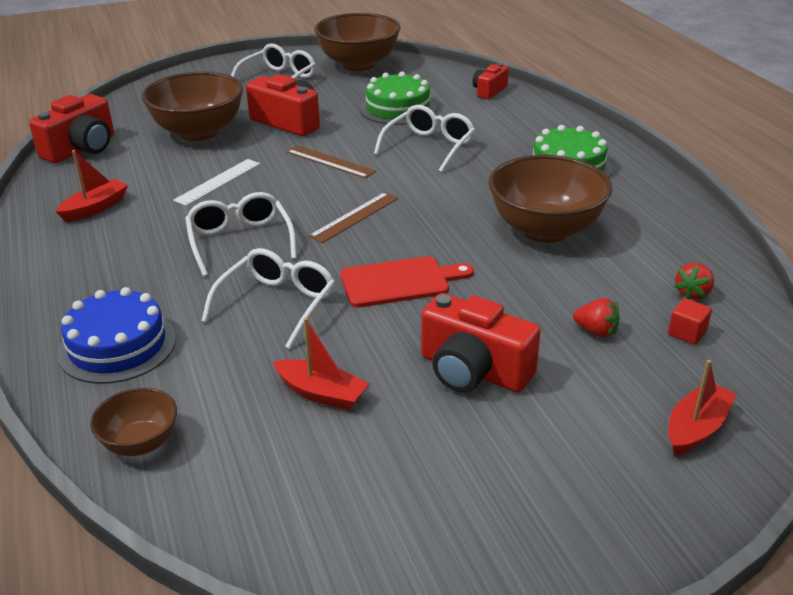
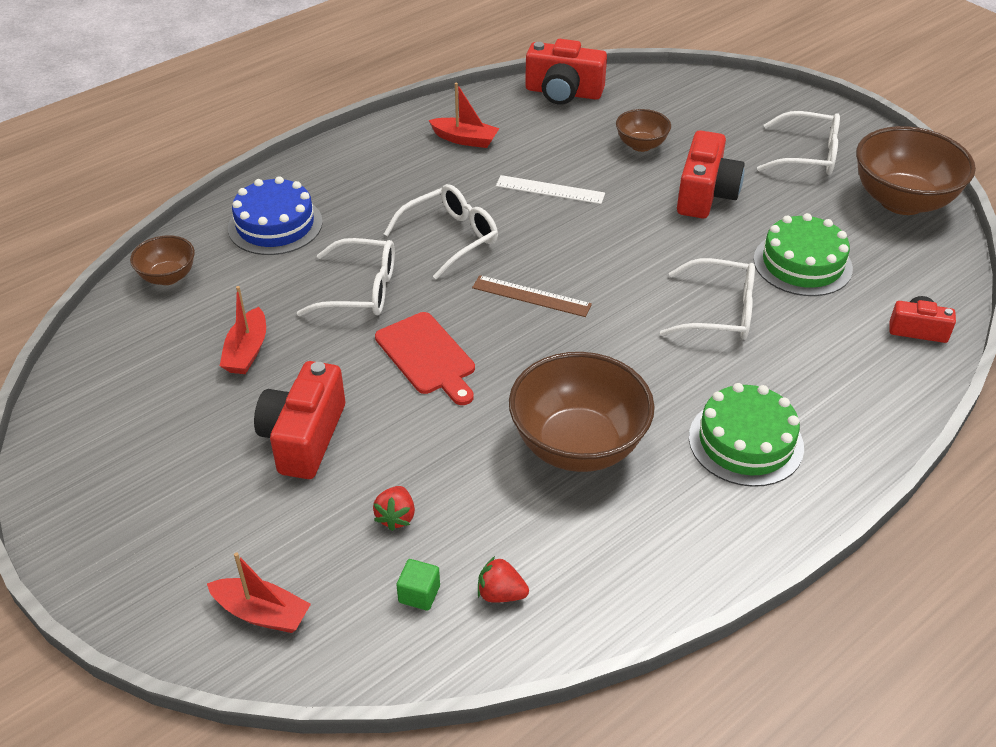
camera: 70 degrees right, 10 degrees up
(199, 132) = (641, 145): brown bowl -> brown bowl, size x0.52
(330, 161) = (636, 248): brown ruler -> none
(687, 333) = (419, 594): red cube -> green cube

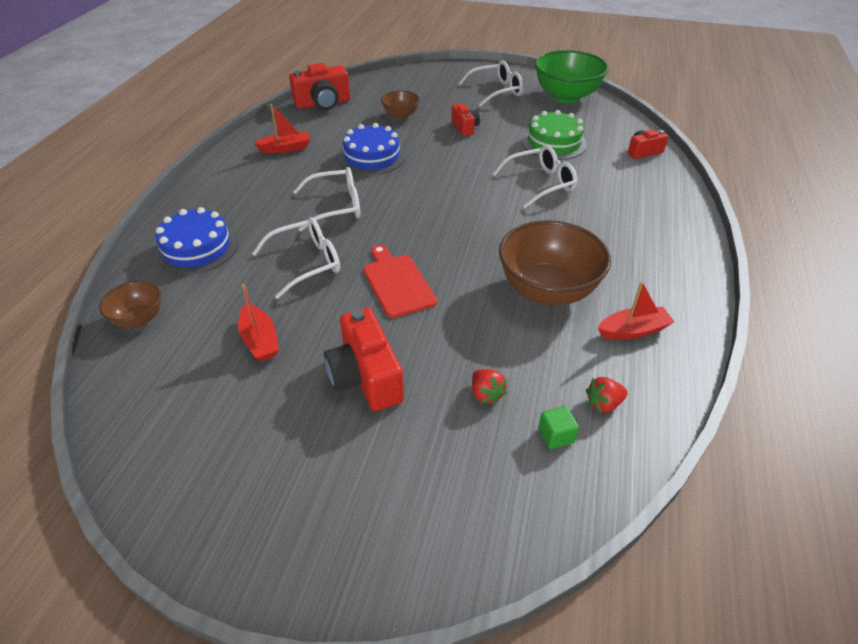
camera: 35 degrees left, 0 degrees up
(262, 613) = (465, 519): red boat -> red boat (633, 330)
(427, 356) = (397, 283): red cutting board -> red cutting board turned 135 degrees counterclockwise
(451, 237) = (336, 206): white glasses -> white glasses turned 60 degrees clockwise
(531, 296) = (425, 219): brown ruler -> none
(550, 190) = (372, 157): white ruler -> blue cake
(705, 194) = (465, 128): red camera -> red camera, size x0.58
(745, 442) = (631, 243): green cake -> none
(902, 201) = (566, 96): brown bowl -> green bowl

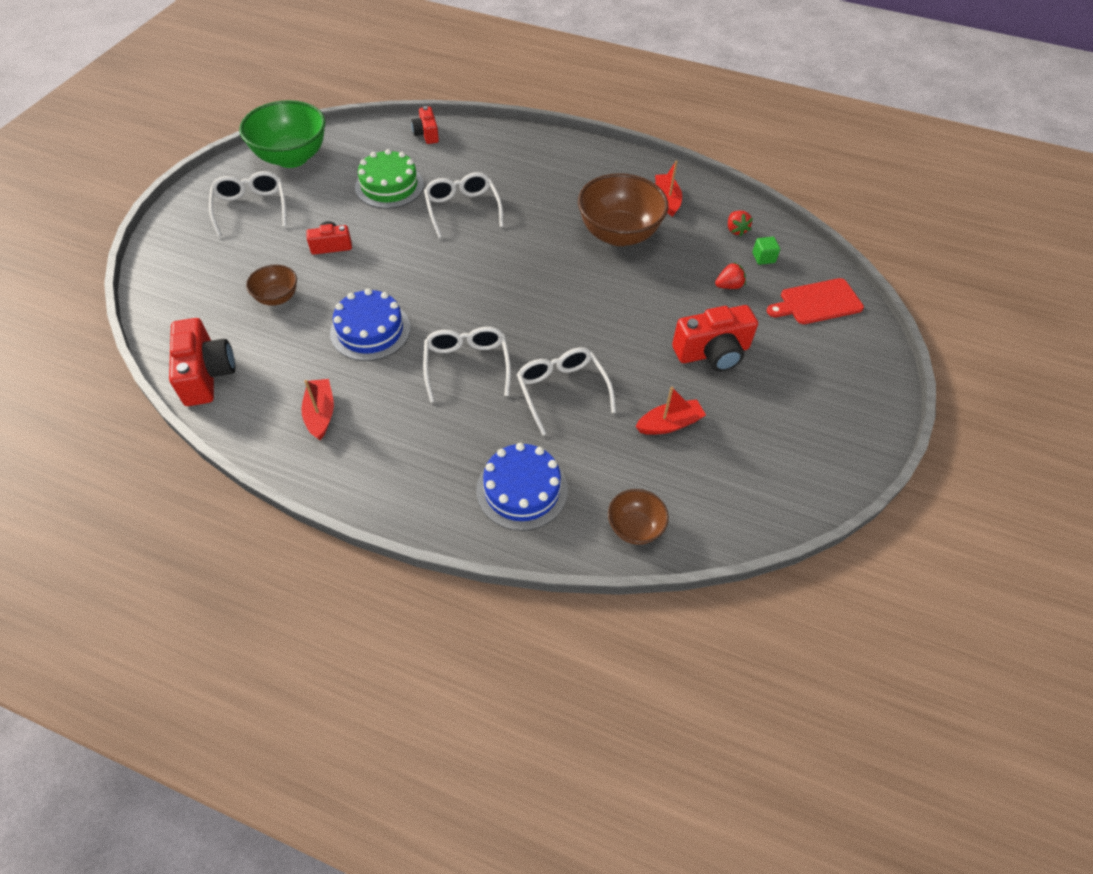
camera: 85 degrees left, 10 degrees up
(397, 283) = (600, 325): red cutting board -> red cutting board (817, 302)

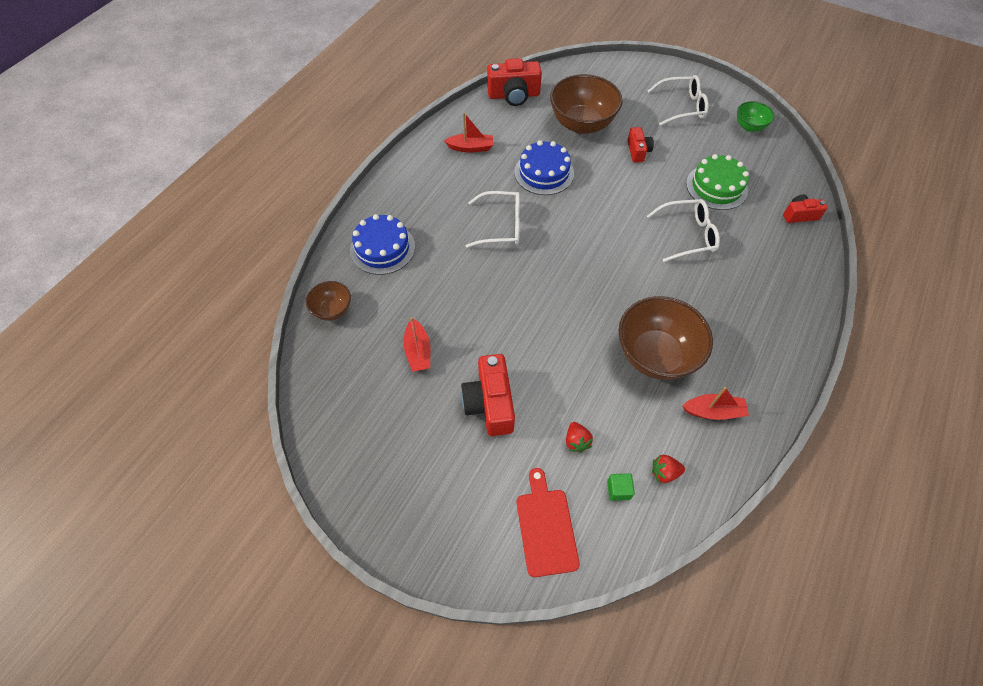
camera: 100 degrees right, 5 degrees up
(277, 298) = (582, 124): brown bowl -> brown bowl, size x1.94
(292, 157) = (749, 126): green bowl -> green bowl, size x0.52
(561, 390) = (466, 282): white glasses -> none

